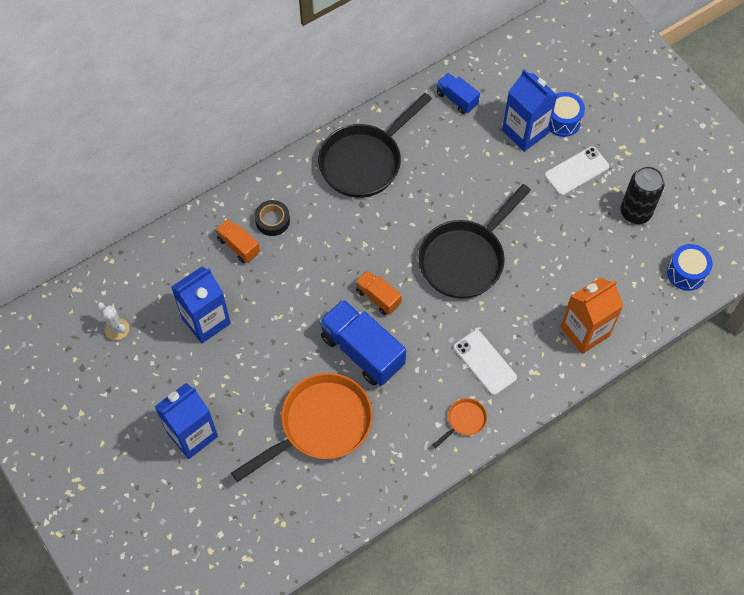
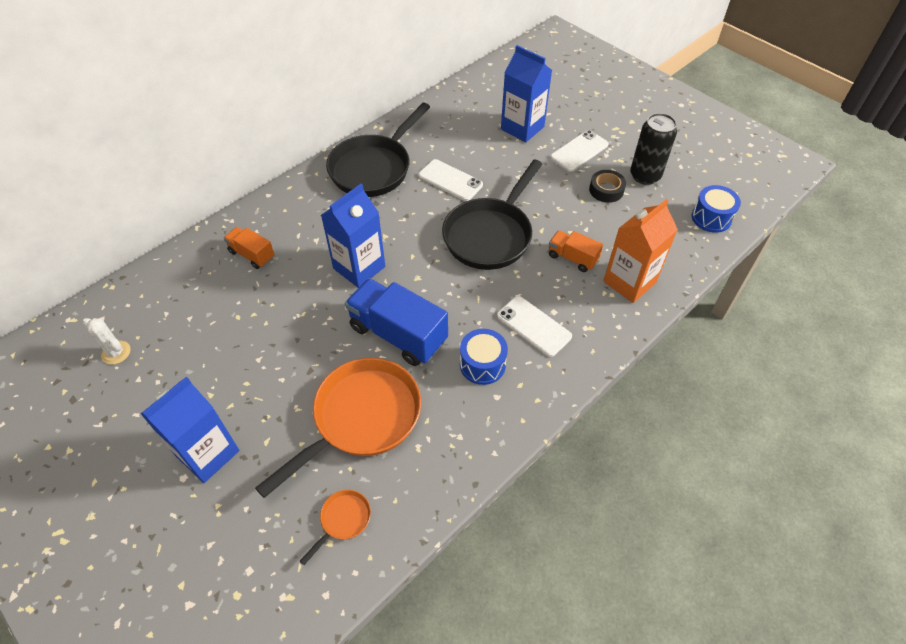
camera: 10 degrees left, 10 degrees down
(206, 321) = (219, 330): blue carton -> blue carton (359, 267)
(272, 220) = (286, 228): black tape -> black tape (606, 190)
(378, 297) = (406, 281): orange truck -> orange truck (572, 258)
(438, 188) = (450, 180): none -> white phone
(456, 99) = (453, 111): blue truck -> none
(464, 421) = (525, 388): orange pan -> orange pan (343, 520)
(562, 121) = (554, 116): blue drum -> blue drum (482, 364)

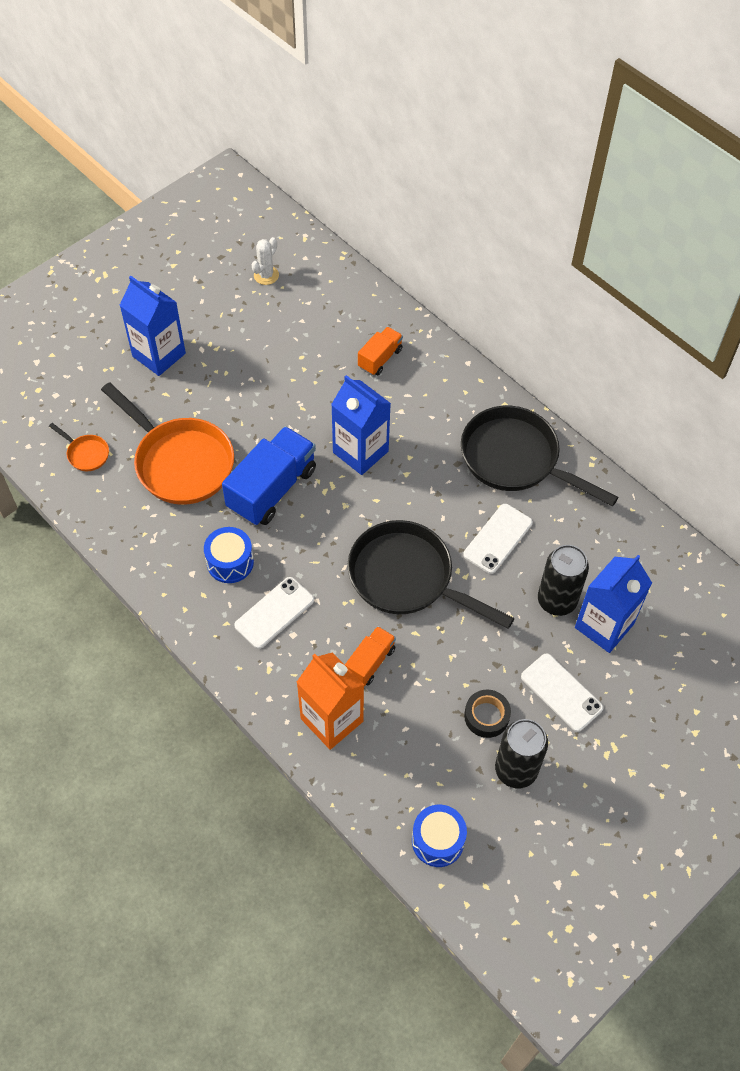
camera: 90 degrees right, 5 degrees up
(504, 150) = (556, 600): none -> black can

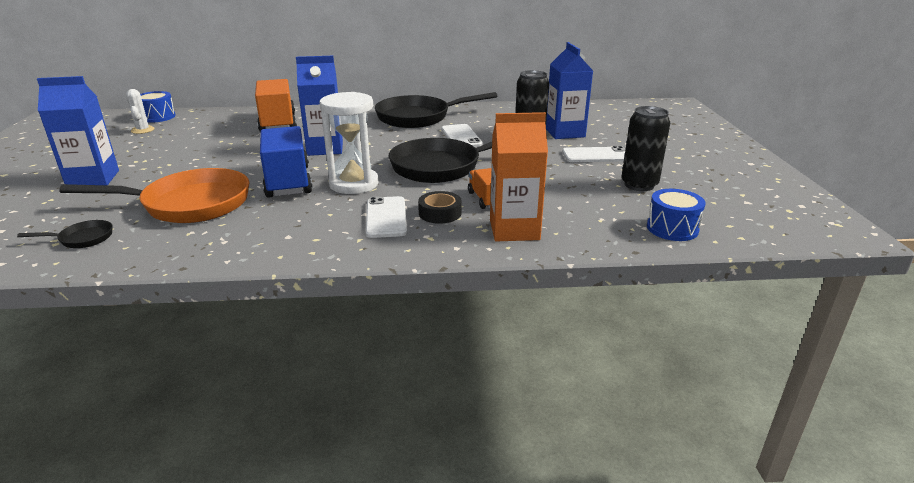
camera: 50 degrees left, 30 degrees down
(86, 454) = (83, 239): orange pan -> black pan
(230, 562) = (311, 217): blue drum -> blue drum (157, 117)
(311, 539) = (354, 184): none -> white hourglass
(380, 358) = (278, 124): orange truck -> orange truck, size x1.84
(486, 716) = (585, 179): black tape -> black tape (440, 213)

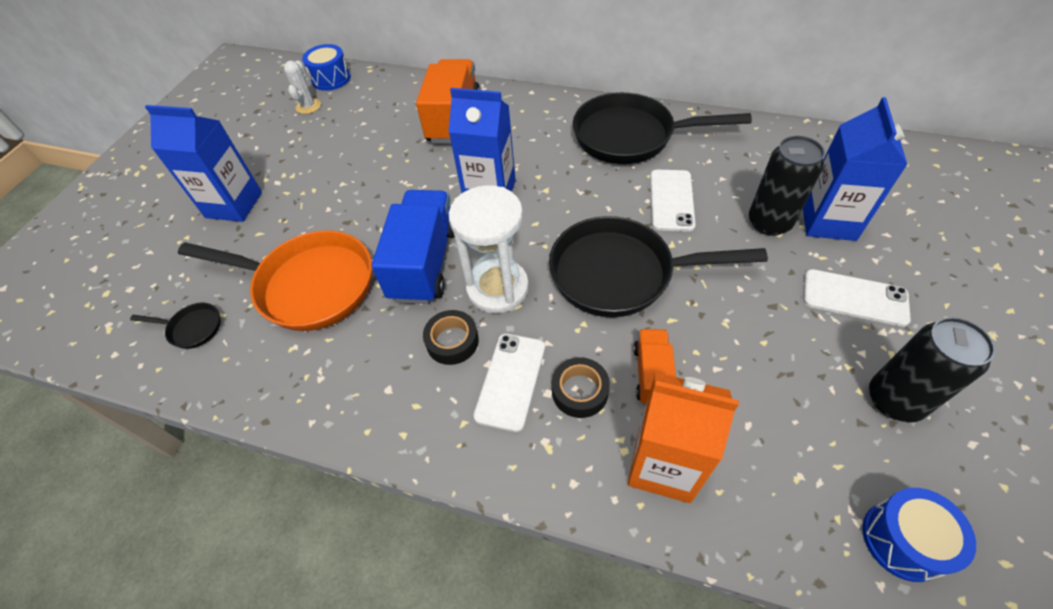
camera: 25 degrees right, 25 degrees up
(330, 209) = (452, 341): none -> black tape

